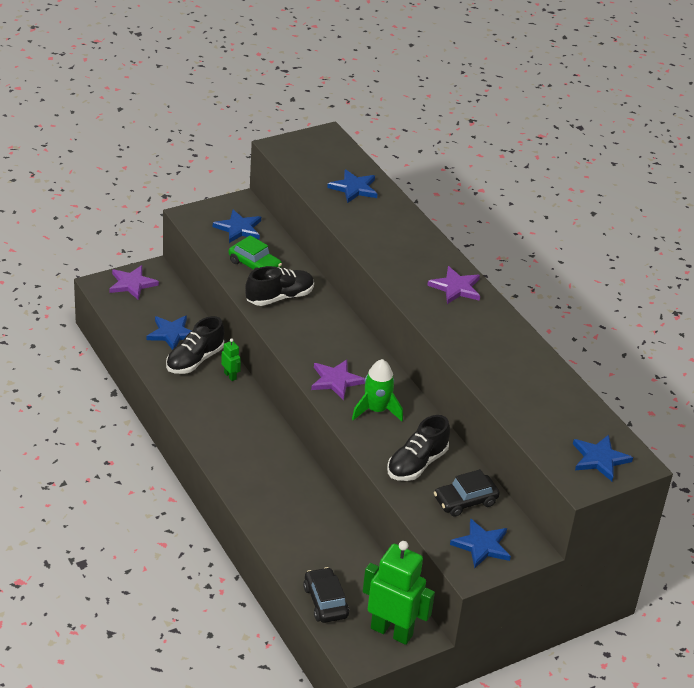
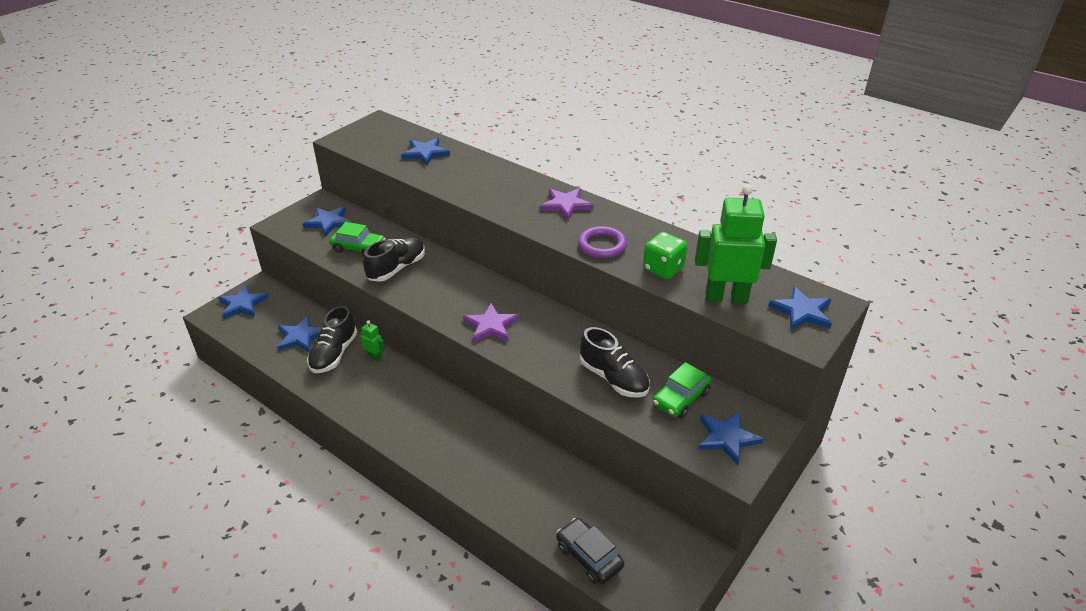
camera: 20 degrees left, 0 degrees up
(132, 284) = (243, 304): purple star -> blue star
(376, 410) = (544, 340): green rocket -> none
(391, 631) = (671, 561): green robot -> green robot (726, 297)
(417, 464) = (613, 378): black shoe -> black shoe turned 60 degrees counterclockwise
(462, 338) = (602, 245): none -> purple ring
(465, 501) = (680, 398): black car -> green car
(502, 379) = (663, 269): none -> green dice

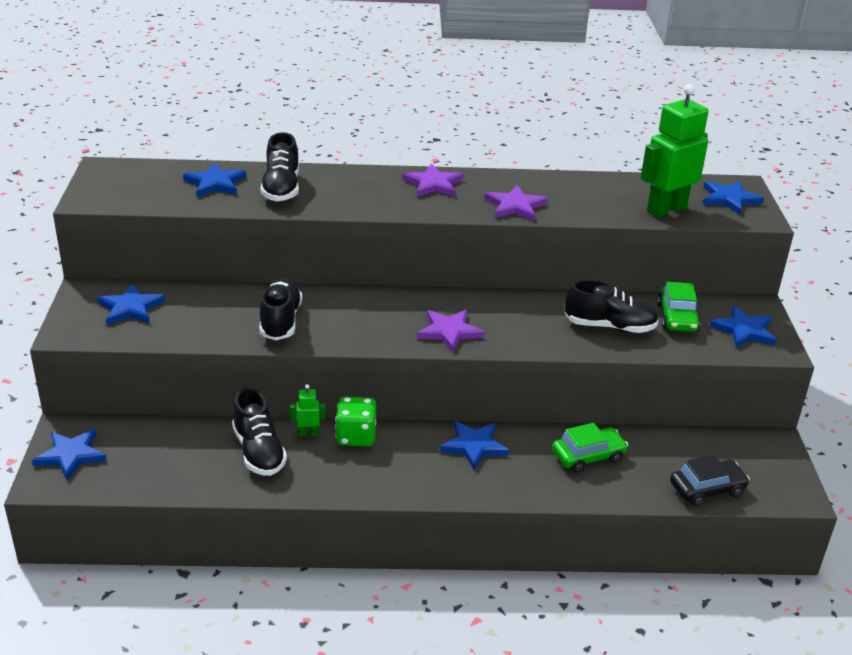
camera: 40 degrees left, 5 degrees down
(301, 337) = (195, 454): blue star -> blue star (474, 446)
(359, 248) = (207, 319): green car -> green car (588, 456)
(459, 171) = (281, 188): none -> black shoe
(589, 556) = (707, 489): black car -> black car turned 150 degrees clockwise
(602, 245) = (515, 206): purple ring -> purple star
(663, 269) = (590, 206): green dice -> green dice (356, 436)

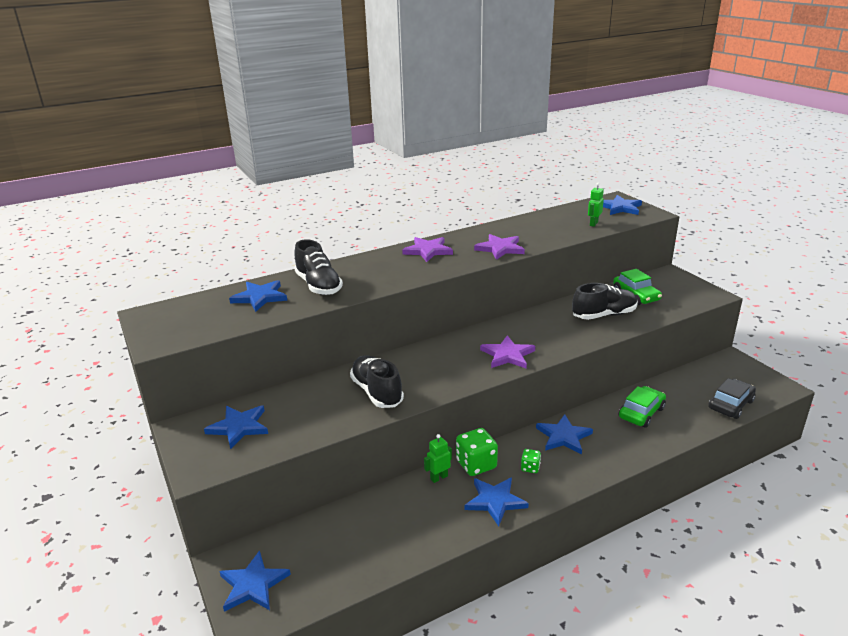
camera: 25 degrees left, 5 degrees down
(258, 451) = (414, 509): black shoe -> none
(406, 461) = (530, 468): none -> green dice
(666, 209) = (593, 224): green robot -> green robot, size x0.44
(744, 330) = (680, 290): blue star -> blue star (495, 501)

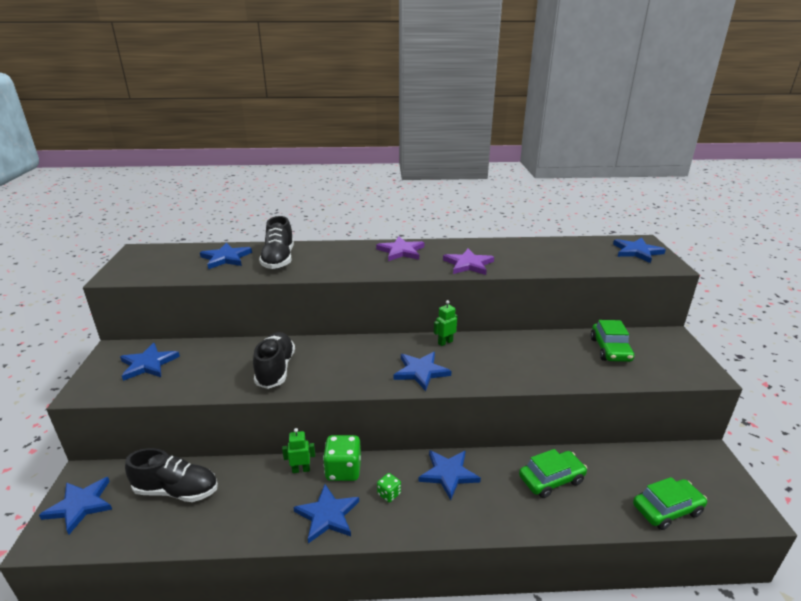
camera: 25 degrees right, 0 degrees up
(508, 355) = (421, 372): purple star -> blue star
(593, 224) = (590, 261): green robot -> green robot (445, 342)
(604, 315) = (556, 360): black shoe -> black shoe (176, 490)
(731, 405) = (667, 509): black car -> green car

